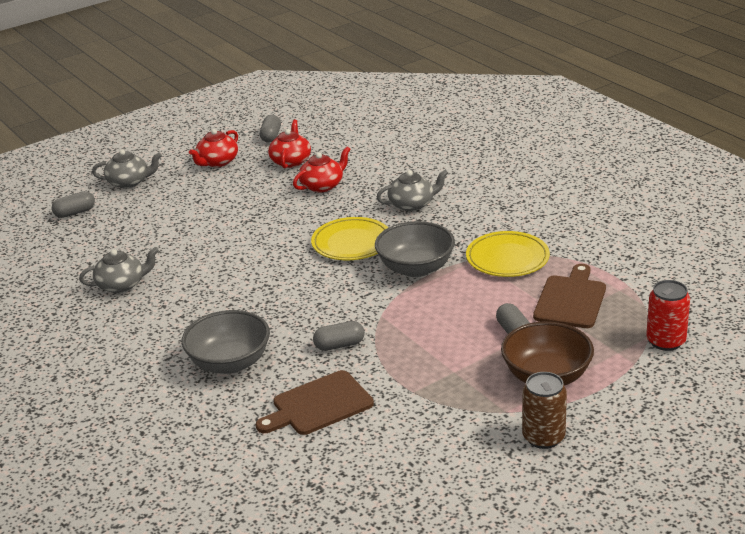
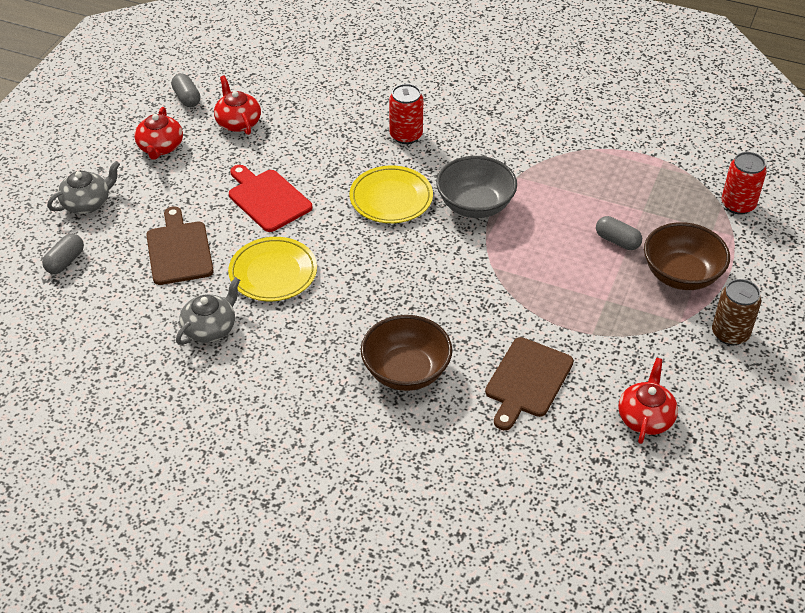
camera: 35 degrees left, 15 degrees up
(229, 363) = (406, 371): grey bowl -> brown bowl
(256, 216) = (267, 199): none -> red cutting board
(322, 185) = (299, 141): red teapot -> red teapot (645, 417)
(339, 345) = (486, 312): grey capsule -> none
(412, 204) = (406, 135): grey teapot -> red can
(507, 258) = (543, 166): yellow plate -> yellow plate (273, 273)
(571, 300) = (632, 191): brown cutting board -> brown cutting board (179, 250)

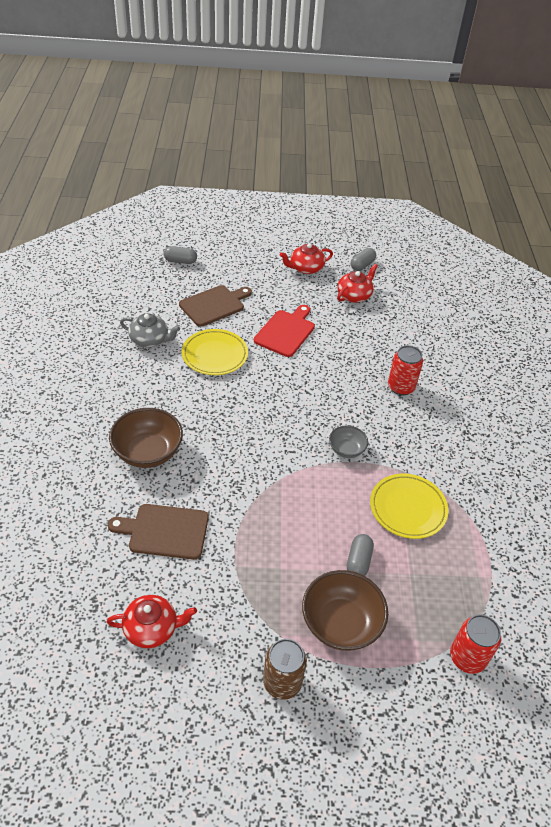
camera: 65 degrees right, 0 degrees up
(87, 203) = (236, 254): grey teapot -> none
(391, 198) = (324, 397): yellow plate -> yellow plate (408, 508)
(475, 205) = (346, 450): grey bowl -> grey bowl, size x0.56

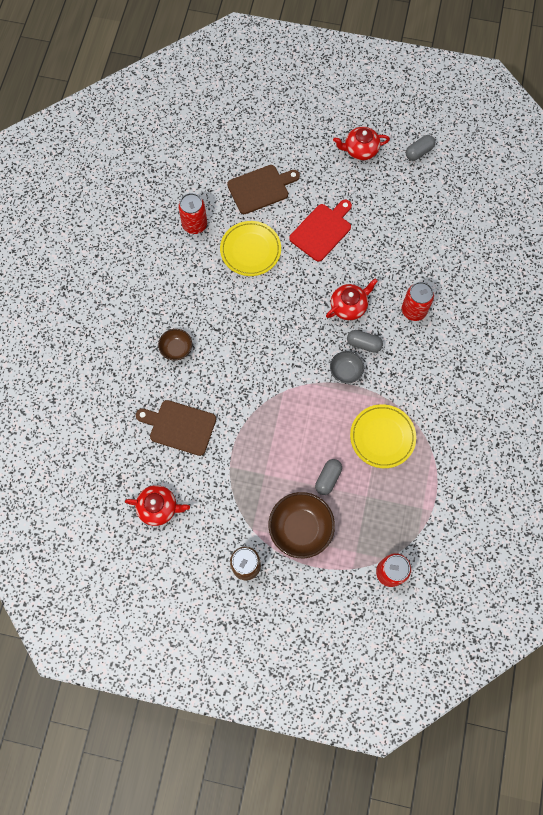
camera: 15 degrees right, 25 degrees up
(148, 452) = (176, 349): brown bowl -> brown bowl, size x0.56
(150, 340) = (194, 225): grey teapot -> red can
(180, 261) = (237, 126): grey capsule -> grey capsule (364, 344)
(354, 295) = (400, 192): red teapot -> red teapot (349, 306)

